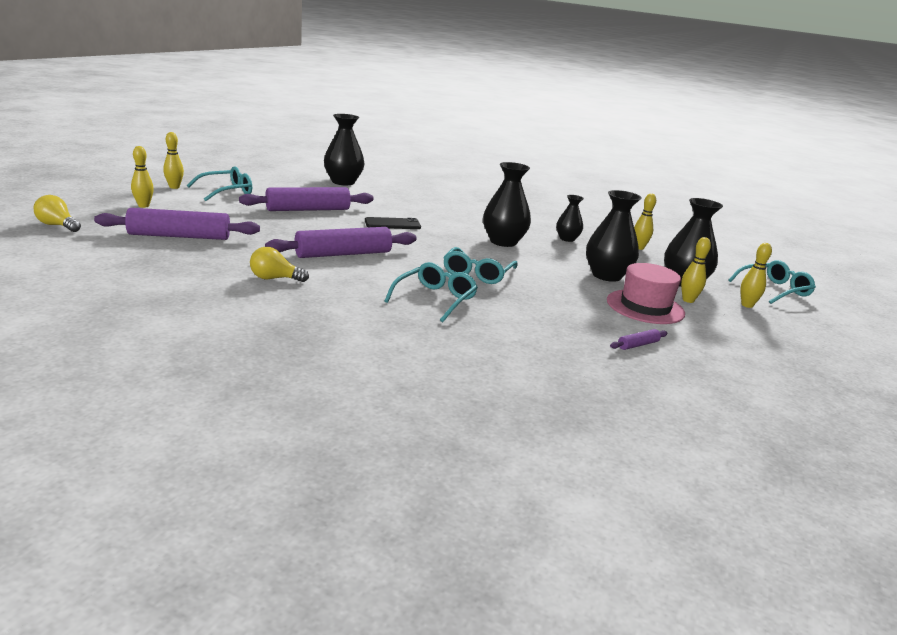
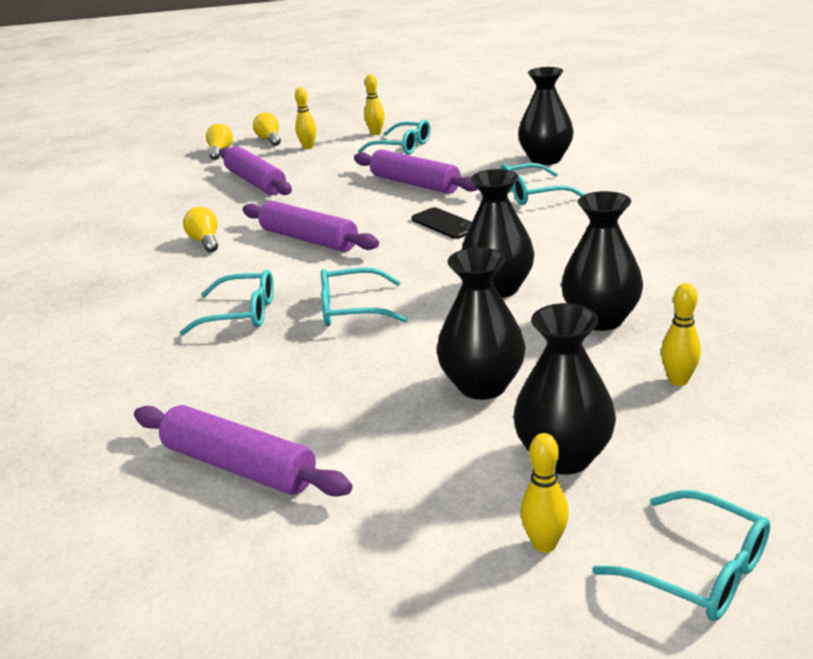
camera: 70 degrees right, 5 degrees up
(81, 208) = (269, 139): none -> yellow light bulb
(389, 199) = (532, 194): none -> turquoise glasses
(567, 239) = (600, 319): black vase -> black vase, size x1.70
(638, 345) = (239, 466): purple rolling pin -> purple rolling pin, size x2.34
(645, 307) = (392, 443): pink hat -> none
(688, 300) = (477, 476): yellow bowling pin -> none

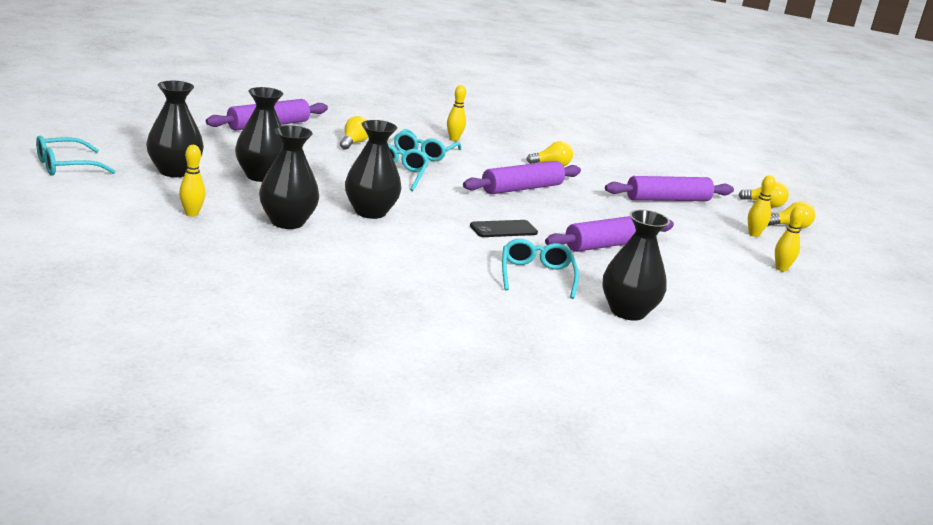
camera: 100 degrees right, 5 degrees down
(254, 368) = (353, 143): none -> yellow light bulb
(402, 147) = (724, 267): turquoise glasses -> none
(544, 544) = (127, 151): yellow bowling pin -> yellow bowling pin (454, 139)

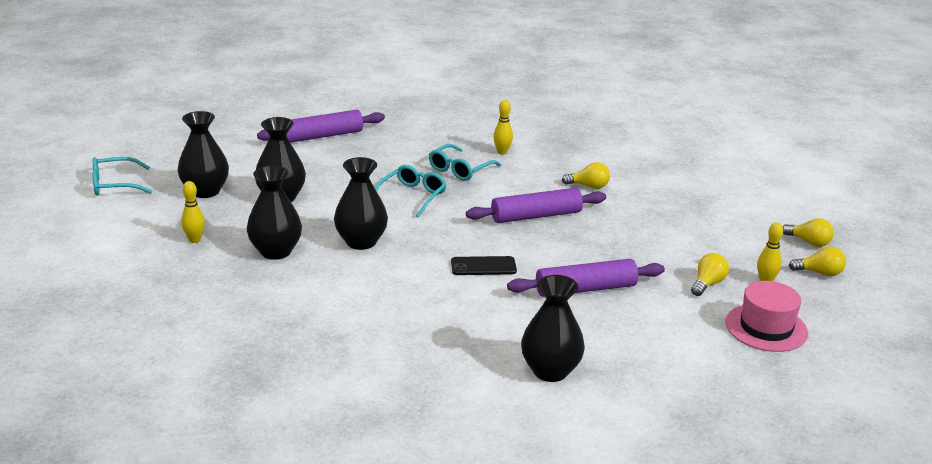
camera: 20 degrees right, 5 degrees up
(353, 143) = (394, 157): yellow light bulb -> yellow light bulb (707, 284)
(536, 276) = (482, 323): turquoise glasses -> none
(668, 199) = (693, 233): purple rolling pin -> none
(781, 269) = (766, 328): yellow bowling pin -> pink hat

